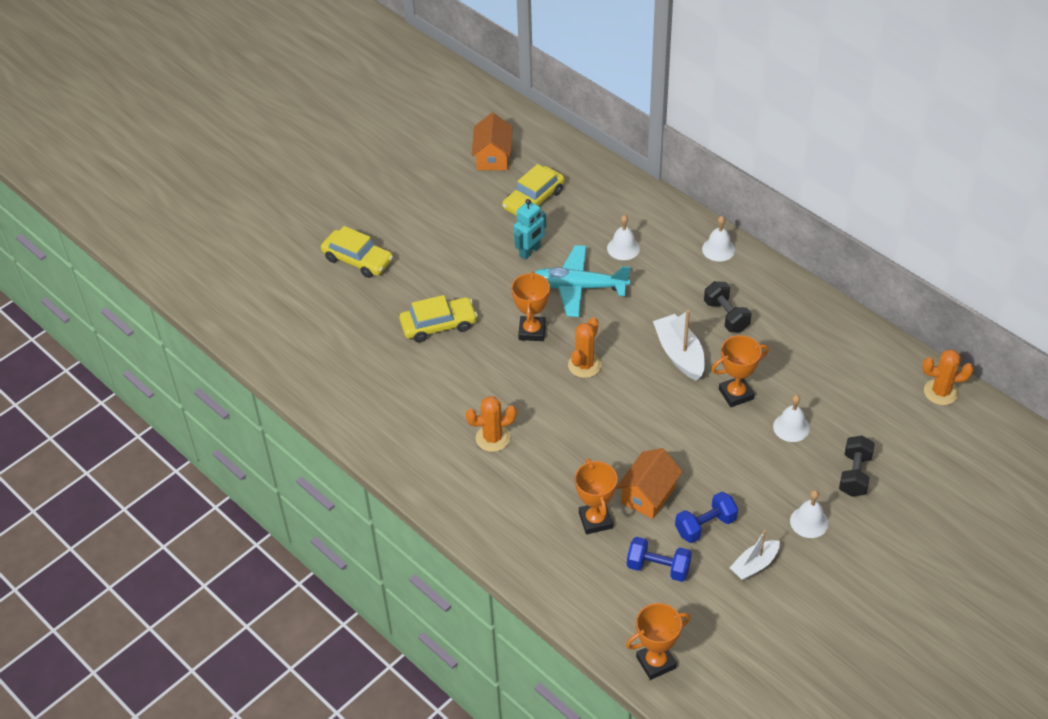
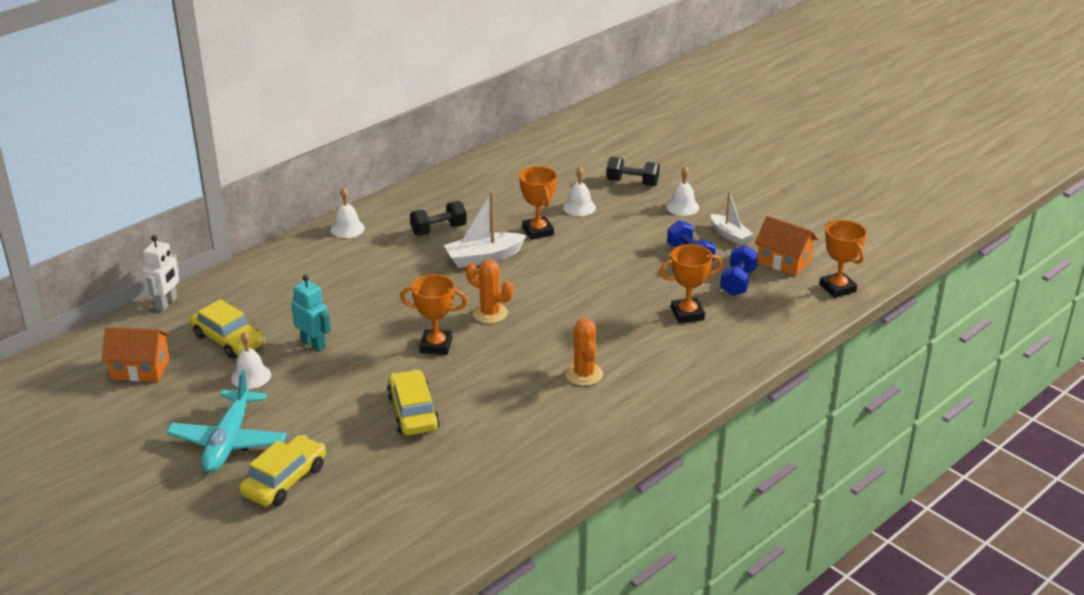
camera: 90 degrees left, 15 degrees down
(578, 287) = (378, 314): turquoise plane -> turquoise plane (228, 441)
(583, 153) = (166, 303): none -> white robot
(623, 248) = (328, 283): white bell -> white bell (251, 376)
(648, 494) = (656, 283): orange house -> orange house (784, 261)
(941, 392) = (545, 139): orange cactus -> none

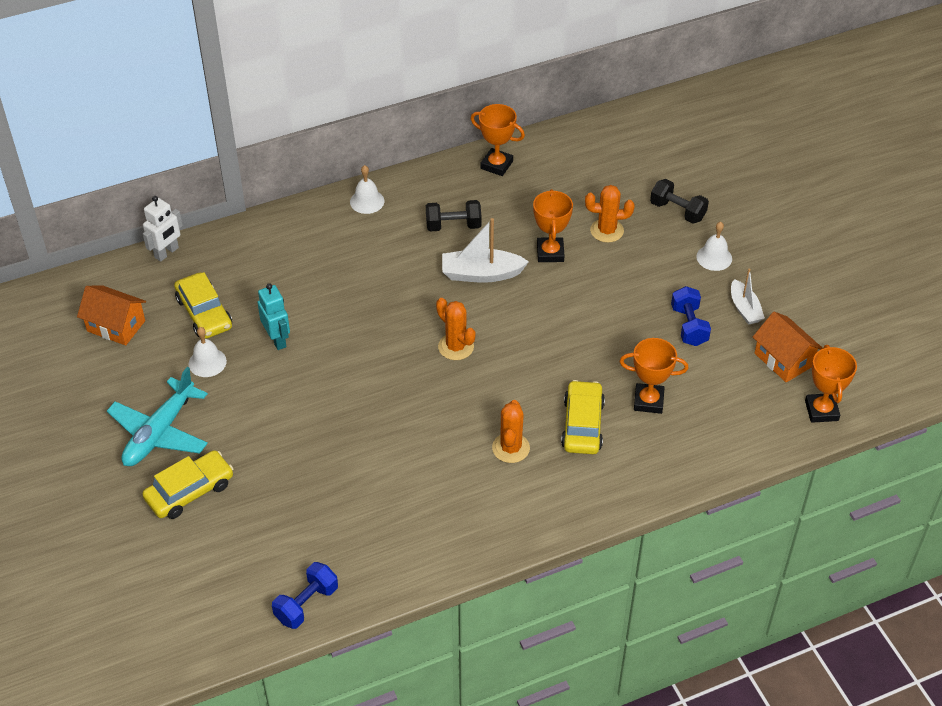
camera: 20 degrees right, 15 degrees up
(413, 412) = (333, 447): yellow car -> yellow car (582, 425)
(436, 345) = (387, 373): orange trophy -> orange trophy (496, 165)
(579, 207) = (607, 231): white bell -> orange cactus
(738, 282) = (721, 374): blue dumbbell -> blue dumbbell (306, 604)

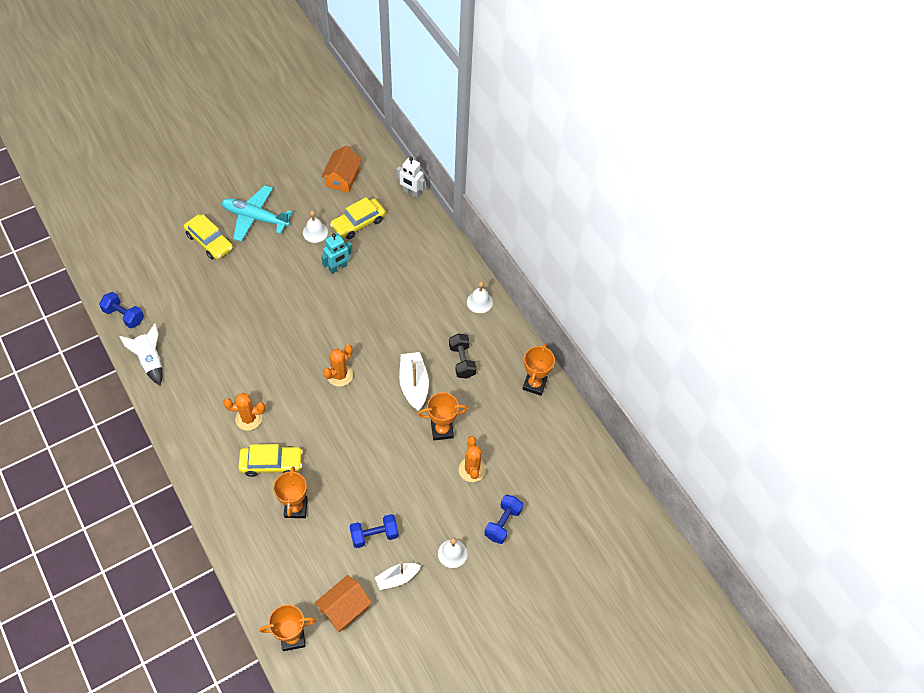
camera: 80 degrees right, 10 degrees up
(396, 567) = (150, 360): none -> white rocket
(677, 211) = (503, 523): black dumbbell -> blue dumbbell

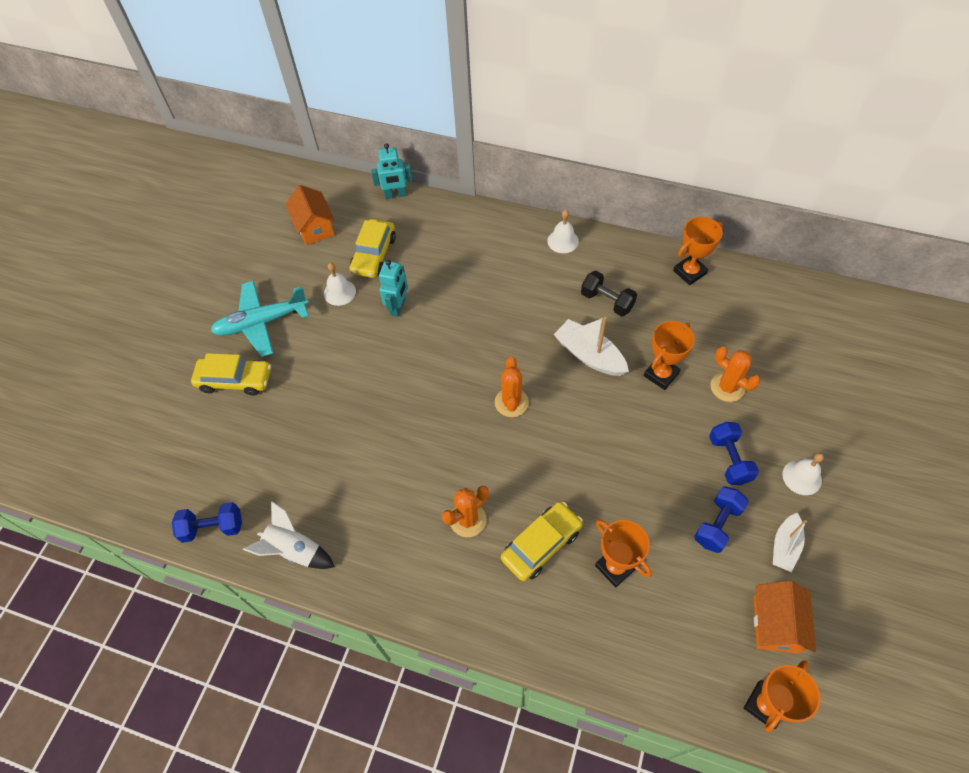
camera: 35 degrees left, 0 degrees up
(411, 192) = (395, 195): white robot -> turquoise robot
(503, 523) = (808, 411): blue dumbbell -> blue dumbbell (729, 459)
(534, 384) = (689, 272): orange trophy -> orange trophy turned 75 degrees clockwise

